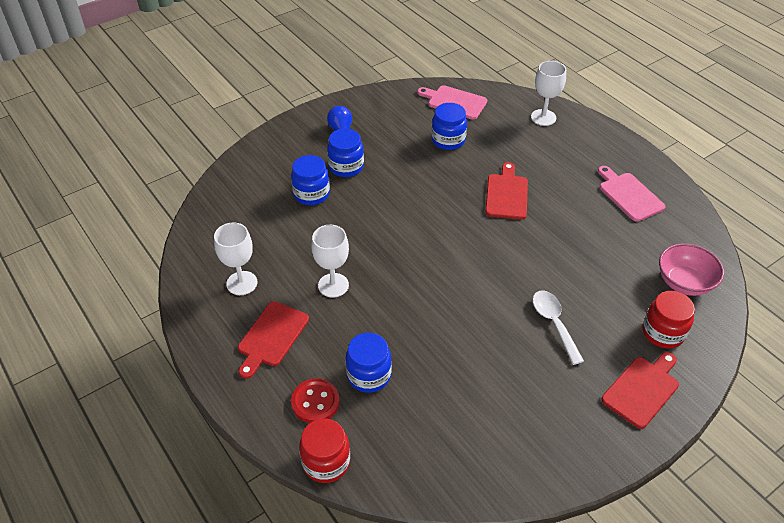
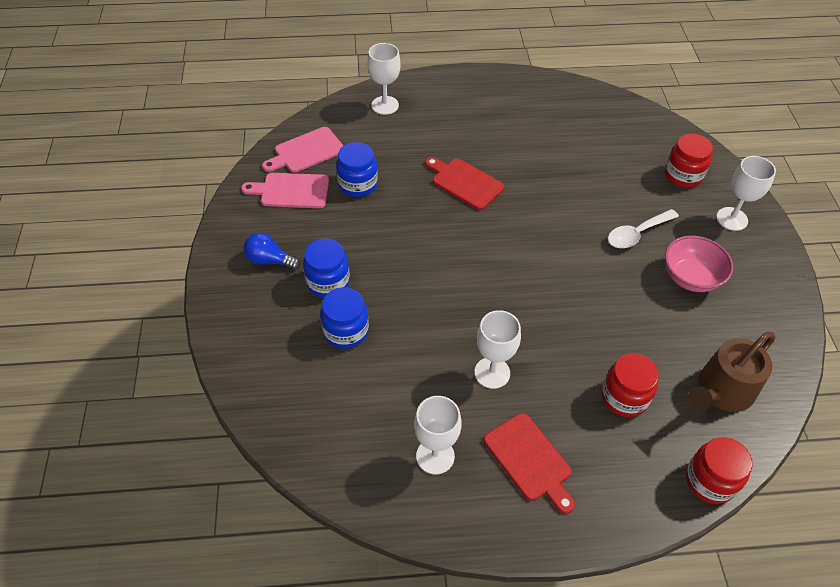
camera: 60 degrees left, 5 degrees up
(315, 402) = (635, 457): red button -> none
(369, 375) = (624, 397): blue jar -> red jar
(424, 443) = (721, 391): none -> brown watering can
(554, 323) = (637, 234): white spoon -> white spoon turned 45 degrees counterclockwise
(629, 195) = (524, 109): pink cutting board -> pink cutting board (291, 191)
(642, 389) = (732, 219): red cutting board -> white goblet
(684, 282) = (640, 134): pink bowl -> pink bowl (690, 277)

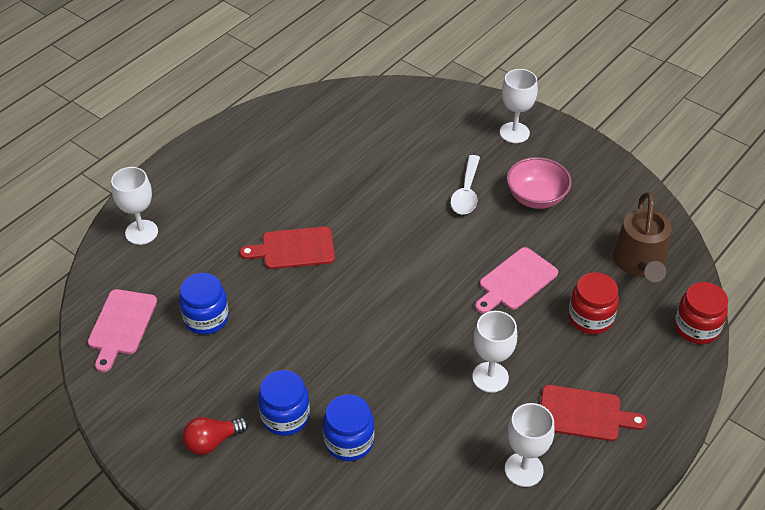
camera: 45 degrees left, 5 degrees down
(269, 260) = (212, 441): blue light bulb -> red light bulb
(291, 191) = (153, 369): pink cutting board -> pink cutting board (515, 281)
(683, 175) = (446, 122): red jar -> none

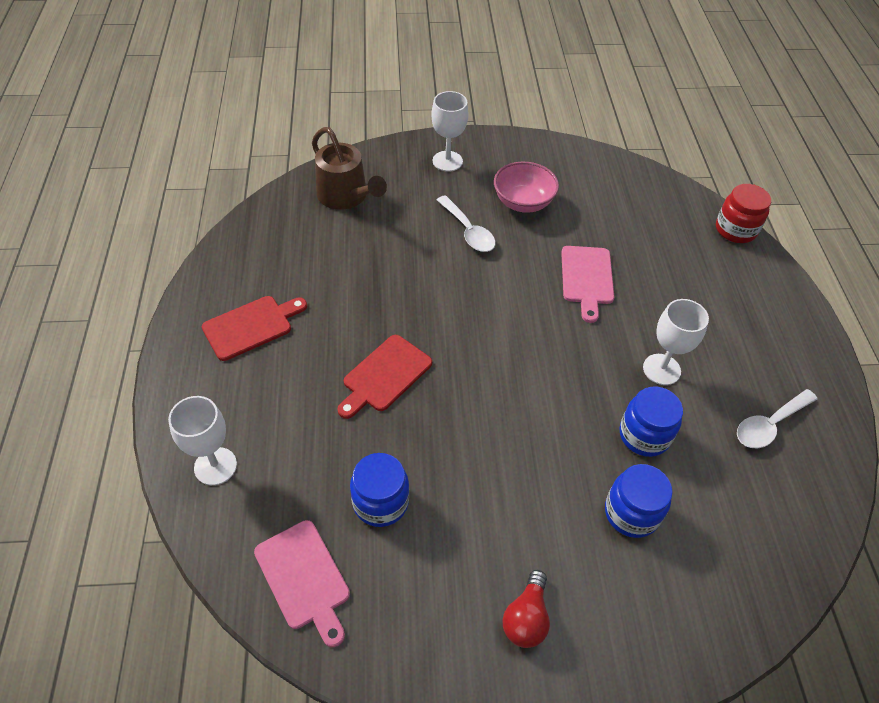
camera: 45 degrees left, 5 degrees up
(285, 417) = (557, 536): blue jar -> blue jar (644, 435)
(524, 469) = (769, 425): white goblet -> white spoon
(584, 414) = (751, 348): red cutting board -> red cutting board (251, 326)
(590, 318) = (668, 270): red jar -> none
(640, 262) = (647, 206): brown watering can -> brown watering can (346, 196)

